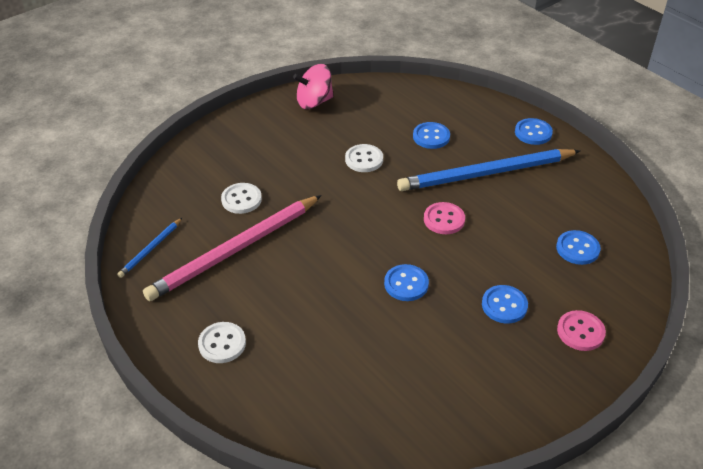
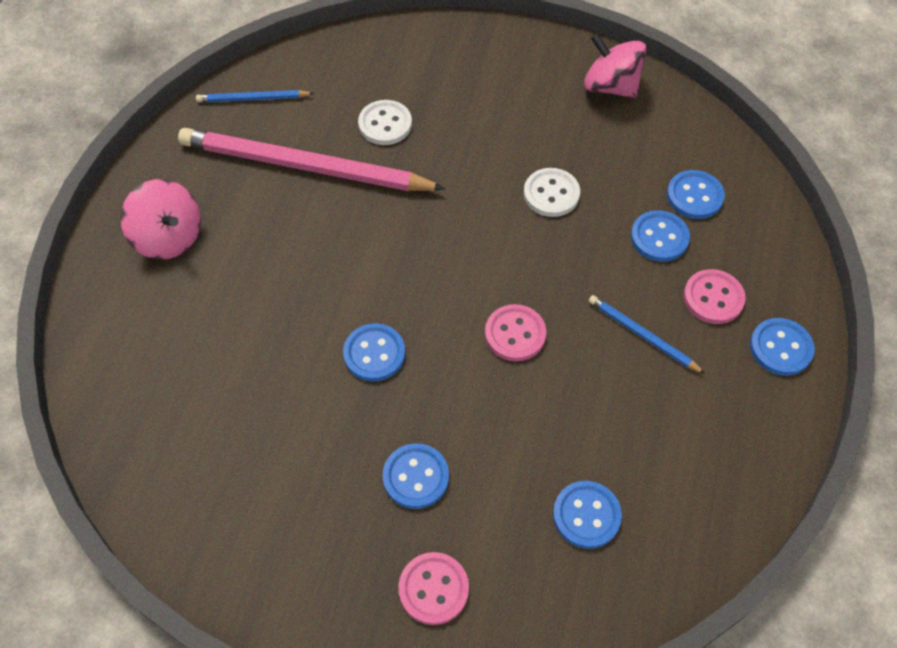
camera: 55 degrees right, 15 degrees up
(222, 344) = (169, 237): white button -> pink spinning top
(417, 112) = (694, 196): none -> blue button
(485, 138) = (713, 298): none -> pink button
(486, 174) = (642, 335): blue pencil -> blue pencil, size x0.44

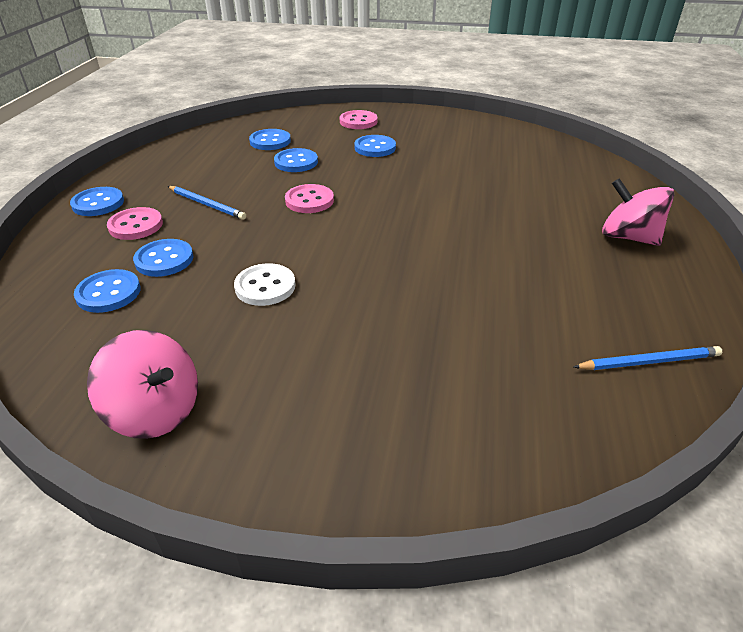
camera: 175 degrees right, 20 degrees down
(305, 167) = (537, 295): pink pencil -> none
(374, 353) = (417, 188): blue button -> blue button (296, 162)
(385, 124) = (464, 342): white button -> none

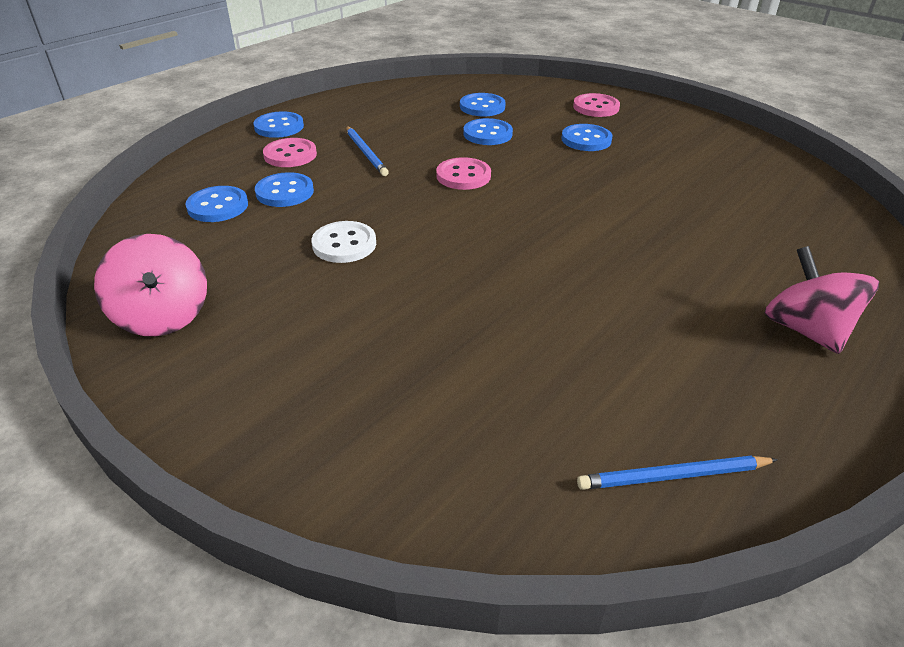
camera: 30 degrees right, 0 degrees up
(649, 361) = (673, 476): blue pencil -> blue pencil turned 150 degrees clockwise

